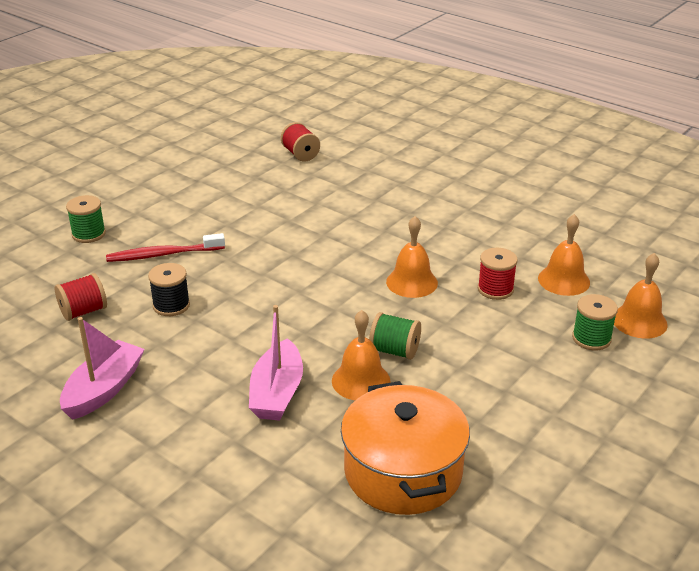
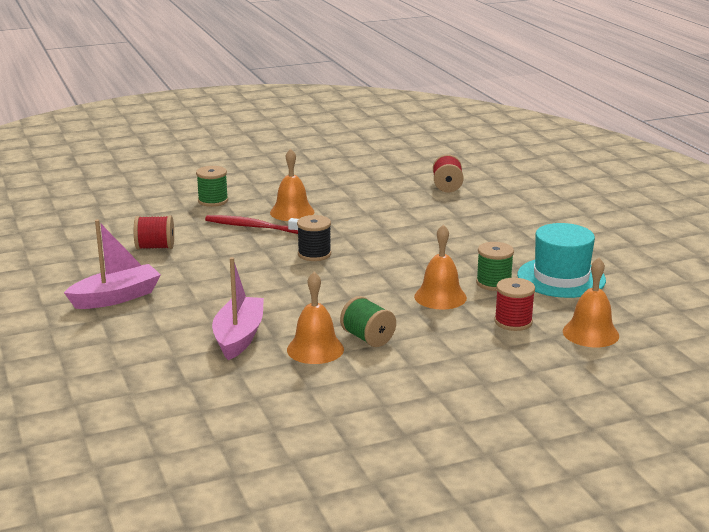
camera: 30 degrees right, 10 degrees down
(171, 305) = (223, 260): black spool -> black spool (314, 254)
(277, 393) = (239, 337): pink boat -> pink boat turned 150 degrees clockwise
(403, 471) = (278, 417): orange pot -> none
(488, 229) = (561, 278): none -> turquoise hat
(591, 338) = (564, 382): green spool -> green spool (493, 283)
(639, 321) = (631, 383): orange bell -> orange bell (292, 212)

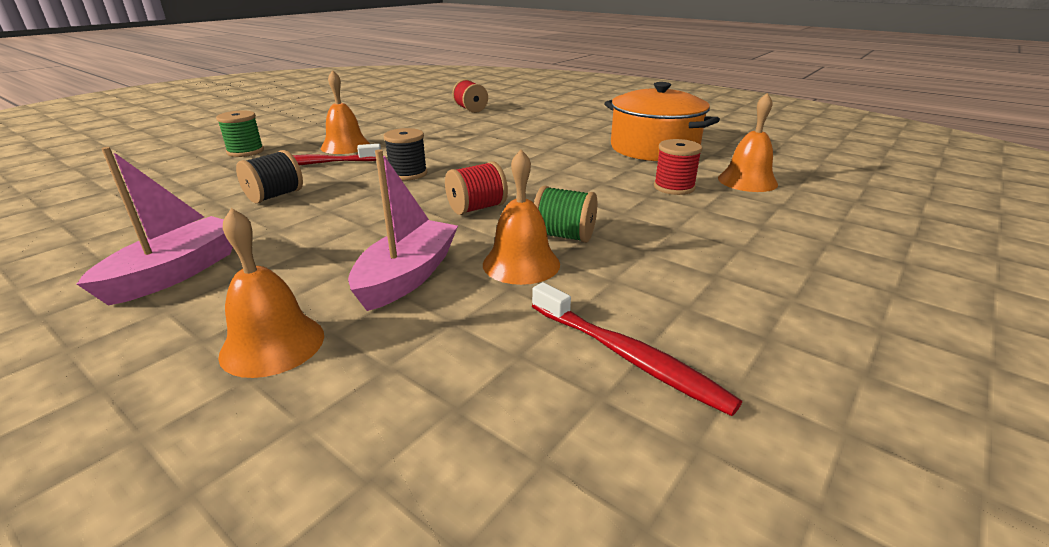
camera: 30 degrees left, 5 degrees up
(155, 247) = (201, 204): red spool -> red spool (477, 208)
(205, 252) = (275, 196): none -> black spool
(239, 337) = (407, 276): pink boat -> pink boat turned 45 degrees clockwise
(311, 417) = (628, 356): none -> red toothbrush
(440, 297) = (580, 182): orange bell -> orange bell (272, 344)
(493, 283) = (608, 162): green spool -> none
(561, 278) = (654, 148): turquoise hat -> orange pot

